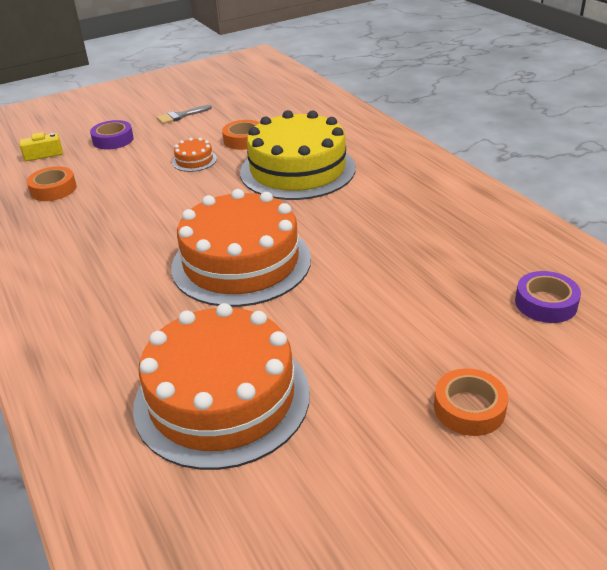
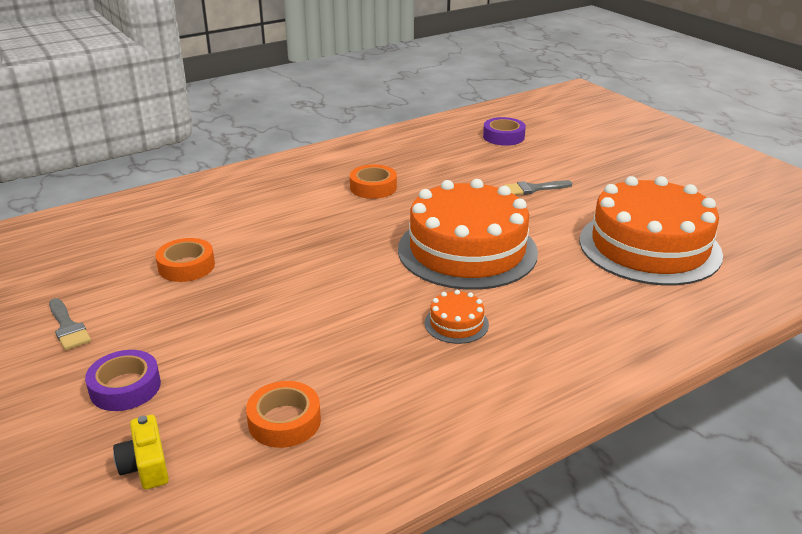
camera: 95 degrees left, 5 degrees down
(194, 160) = (233, 299): orange cake -> orange cake (456, 324)
(297, 170) = (283, 228): yellow cake -> none
(380, 317) = (533, 189): none -> grey brush
(469, 408) = (616, 165): orange tape -> orange tape (373, 187)

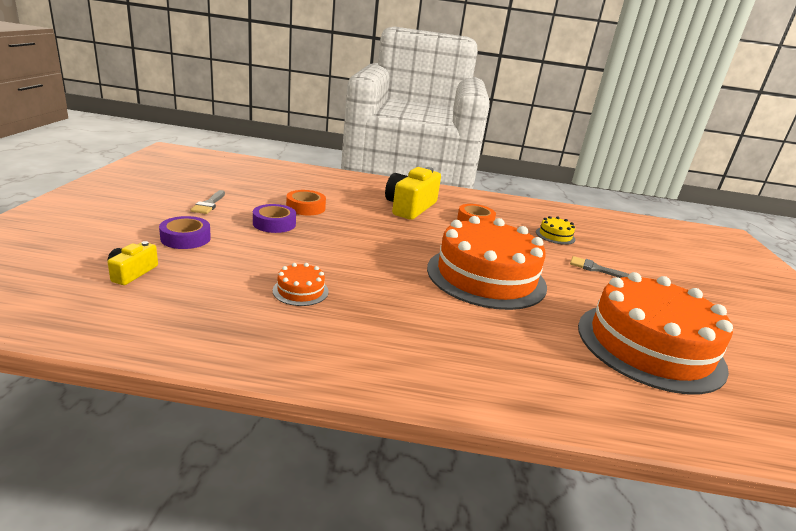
camera: 35 degrees right, 5 degrees down
(284, 421) = (225, 295): orange tape -> none
(291, 204) = (410, 207): none -> yellow camera
(456, 324) = (410, 308): orange cake -> orange cake (300, 291)
(459, 167) = (555, 235): none -> yellow cake
(503, 137) = (618, 234): purple tape -> purple tape (274, 224)

